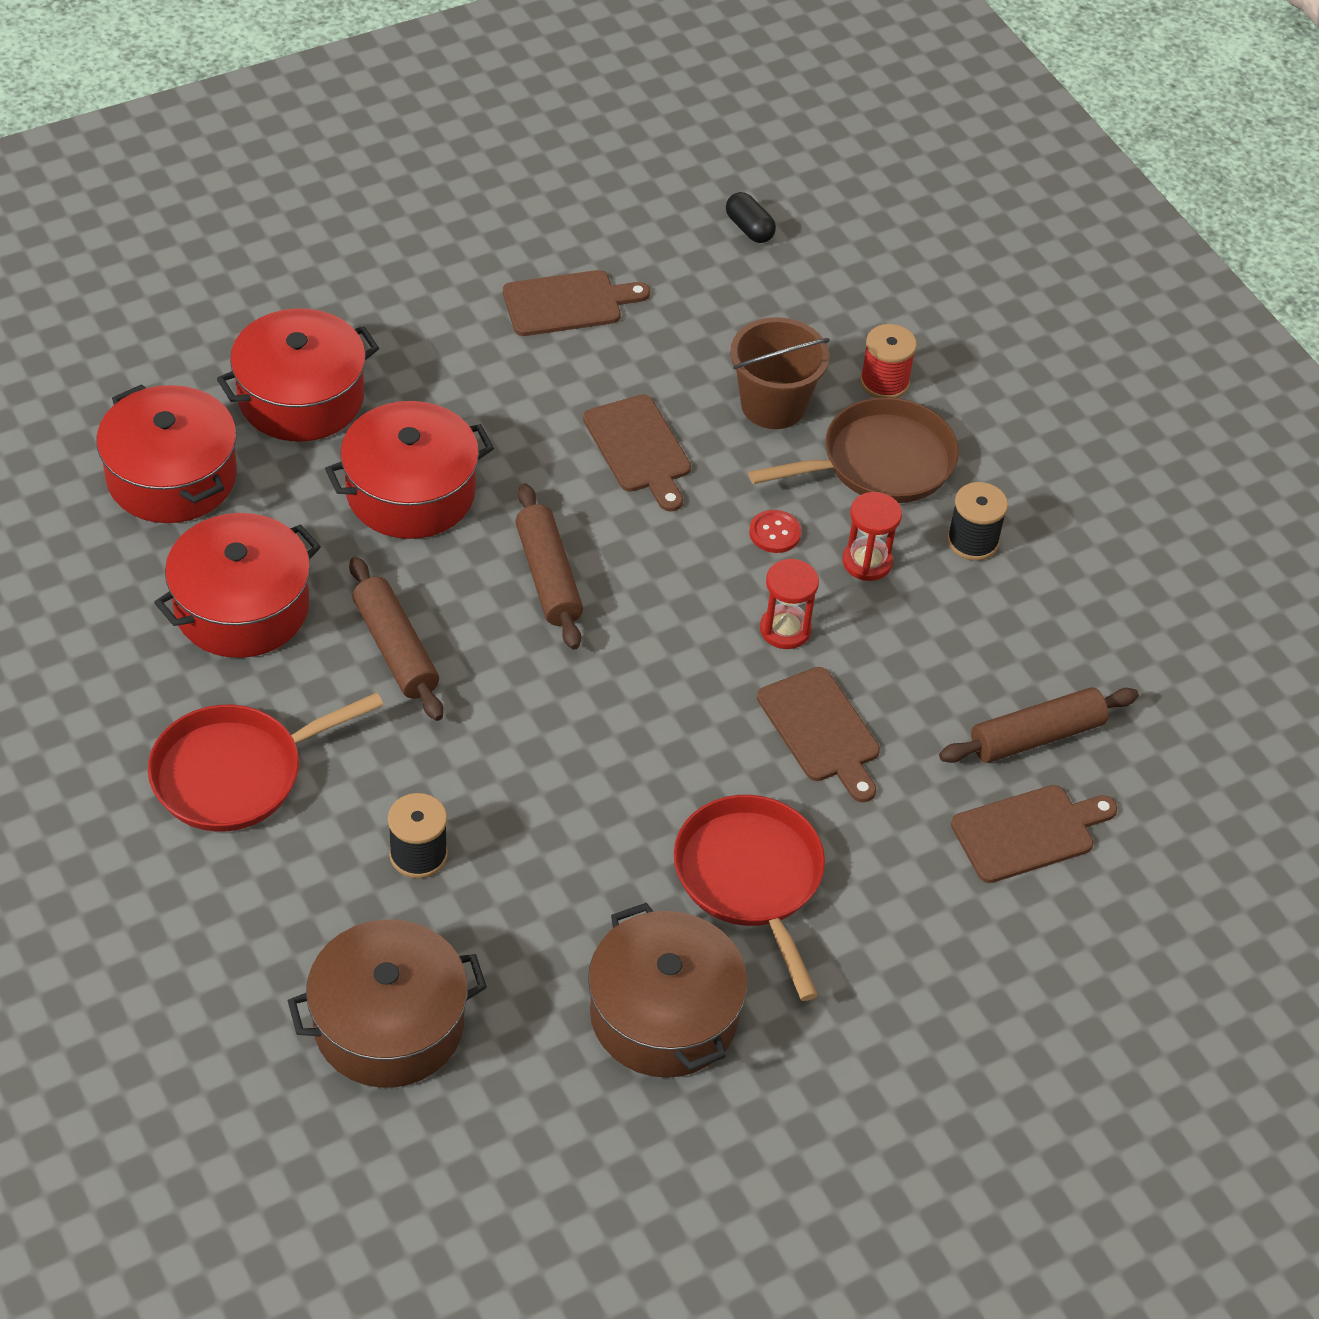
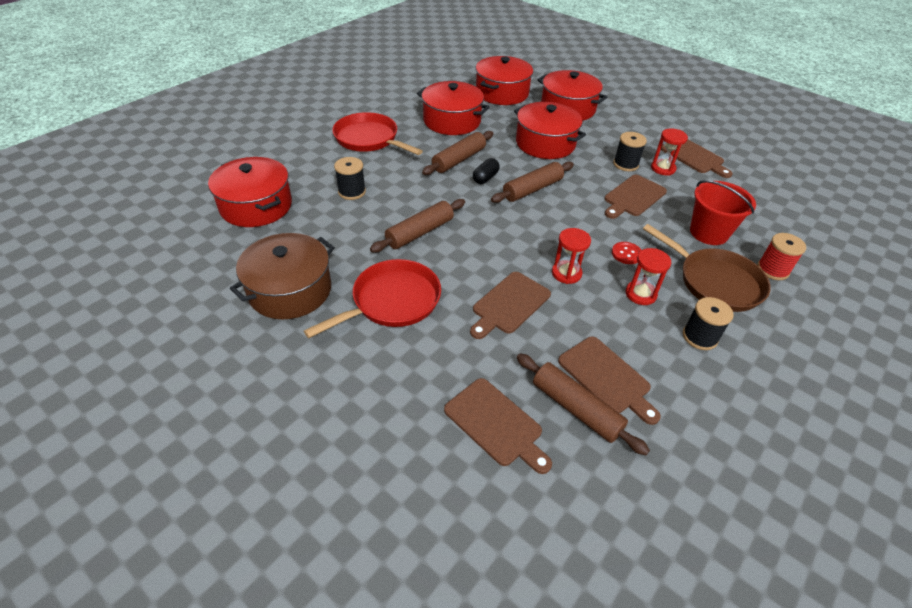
camera: 70 degrees right, 5 degrees down
(389, 1024) = (256, 206): brown pot -> red pot
(541, 409) = (625, 164): none -> black spool
(580, 365) = (663, 168): none -> red hourglass
(594, 786) = (420, 232): none -> brown rolling pin
(749, 228) = (810, 197): black capsule -> black capsule (485, 178)
(773, 405) = (708, 233): brown bucket -> red bucket
(1000, 679) = (606, 377): none -> brown cutting board

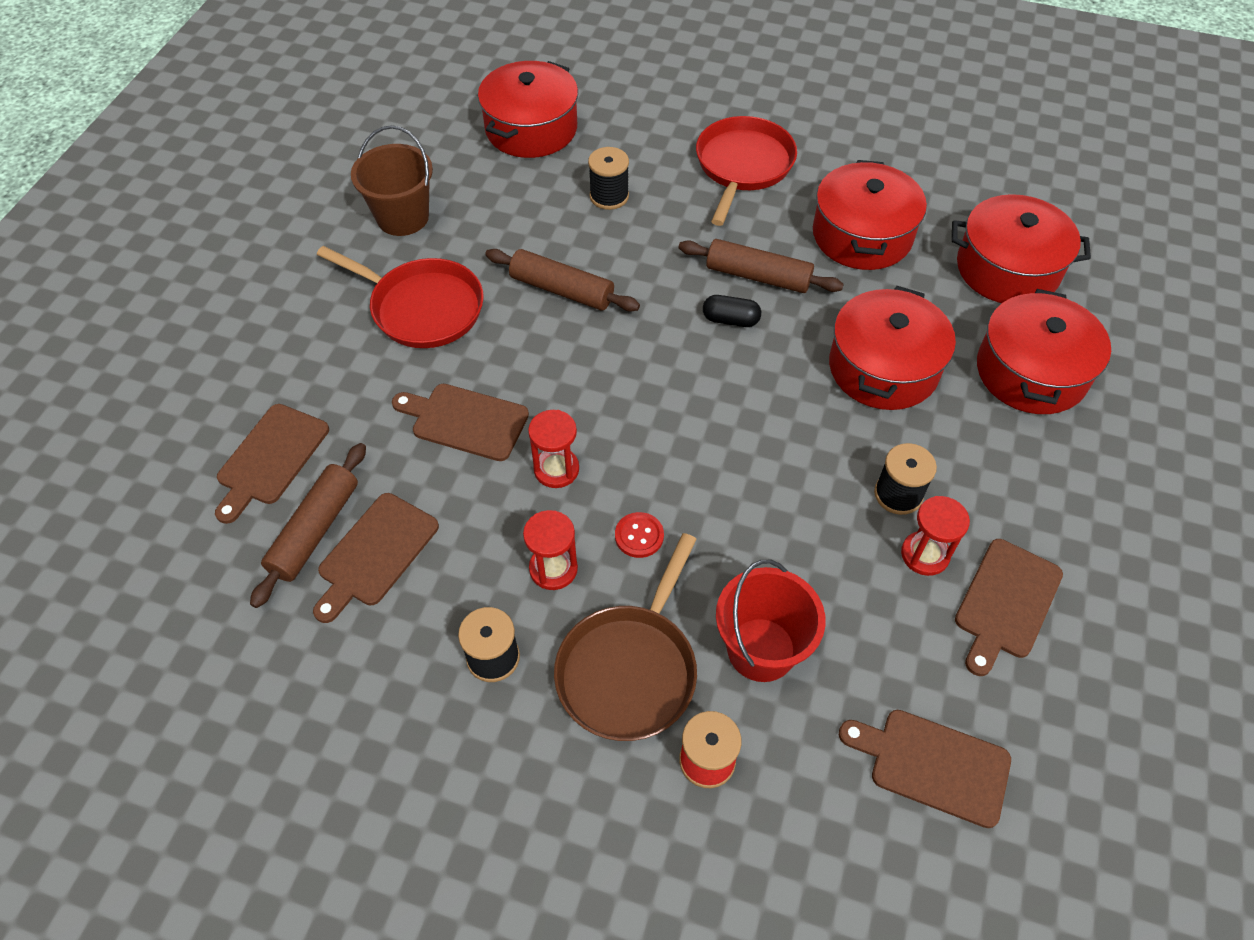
camera: 70 degrees right, 10 degrees up
(290, 290) = (403, 217): brown pot -> brown bucket
(532, 189) = (737, 383): brown rolling pin -> none
(633, 197) = (801, 521): brown cutting board -> brown cutting board (933, 765)

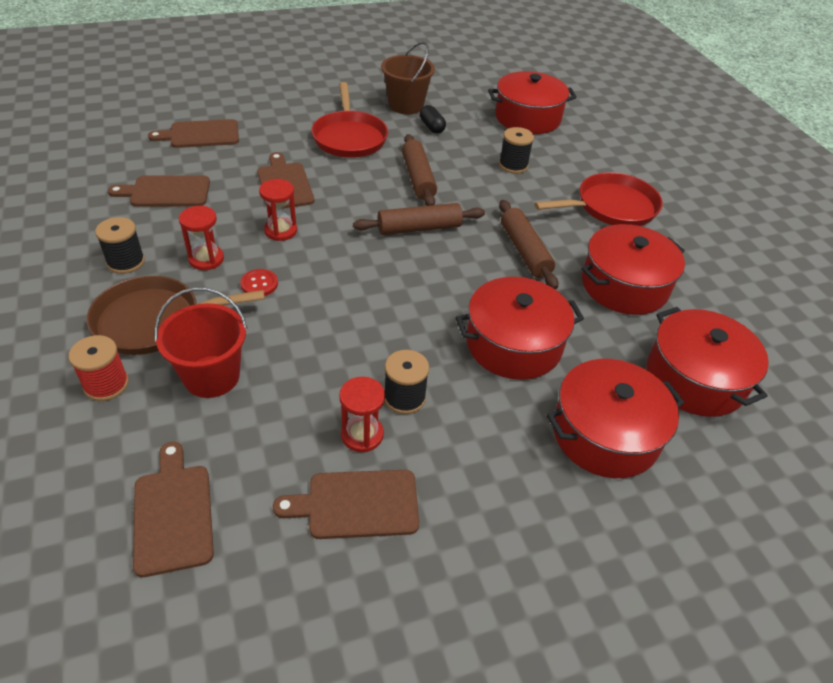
camera: 50 degrees right, 10 degrees down
(315, 530) = (166, 167): brown rolling pin -> brown rolling pin (419, 228)
(730, 320) = (473, 254): black capsule -> black capsule (432, 127)

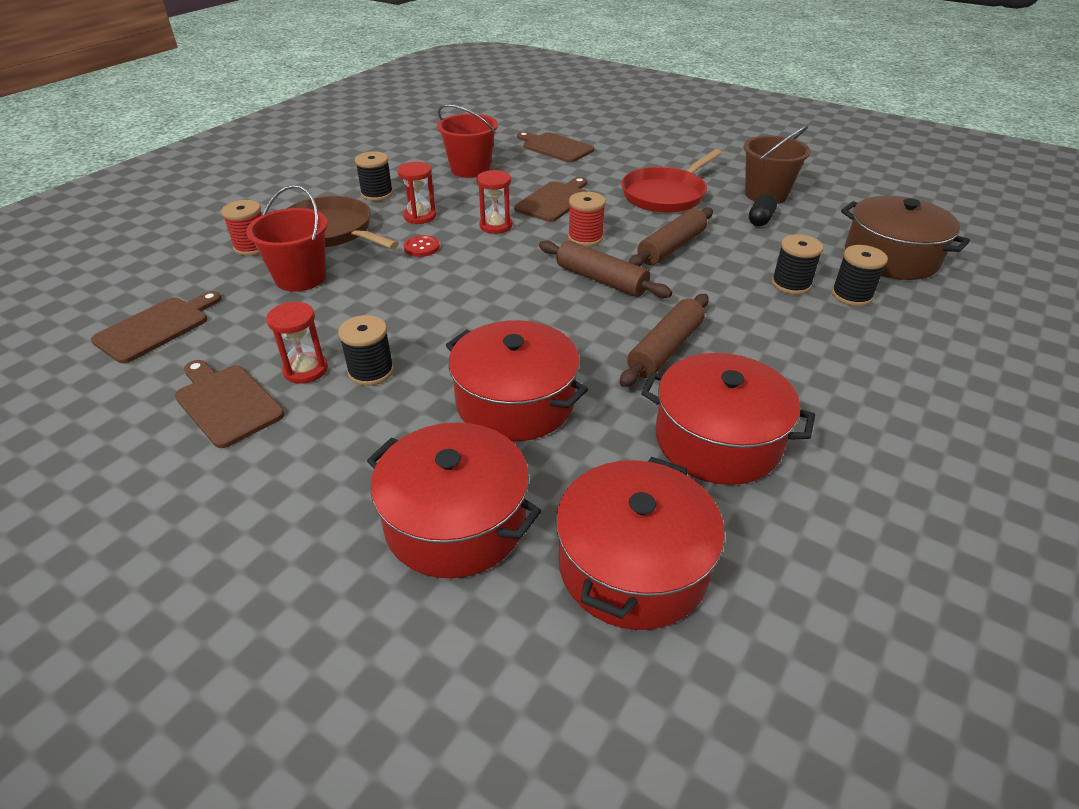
camera: 55 degrees right, 5 degrees down
(166, 192) = (470, 169): brown cutting board -> red bucket
(357, 202) = (585, 238): none -> red spool
(527, 118) = (891, 257): red pot -> brown pot
(547, 155) = (851, 295): none -> black spool
(612, 207) = (844, 374): red pan -> none

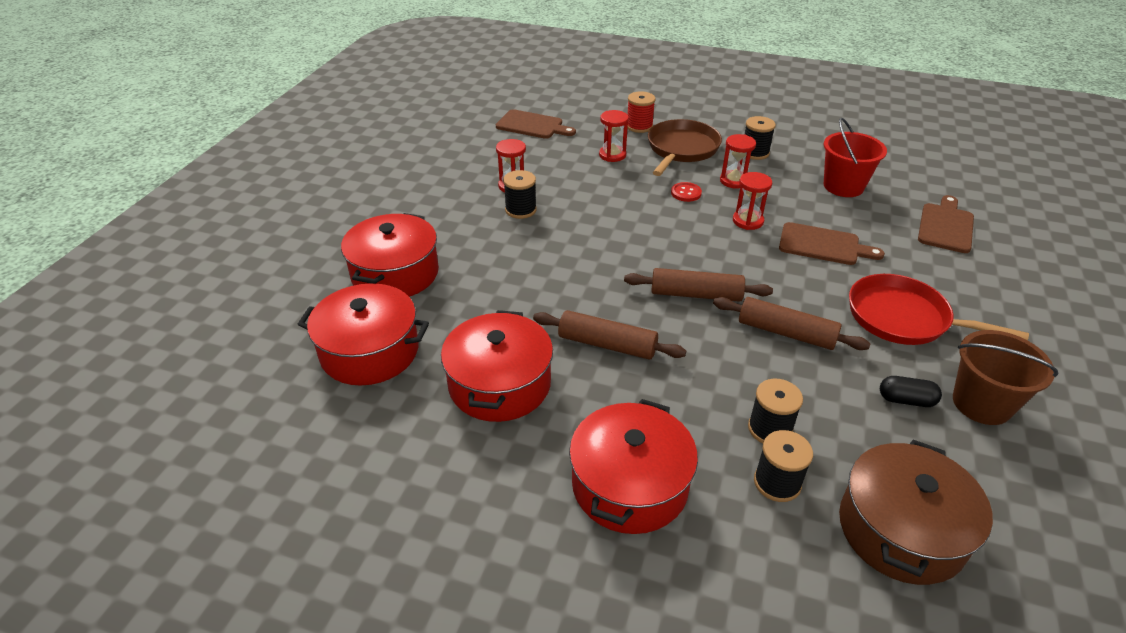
camera: 75 degrees right, 0 degrees up
(226, 402) = (473, 169): brown cutting board -> none
(300, 278) = (612, 155): red bucket -> red hourglass
(515, 402) = (510, 276): red pot -> red pot (629, 485)
(585, 238) = (764, 274): red spool -> none
(601, 280) = (696, 294): brown rolling pin -> brown rolling pin turned 75 degrees clockwise

